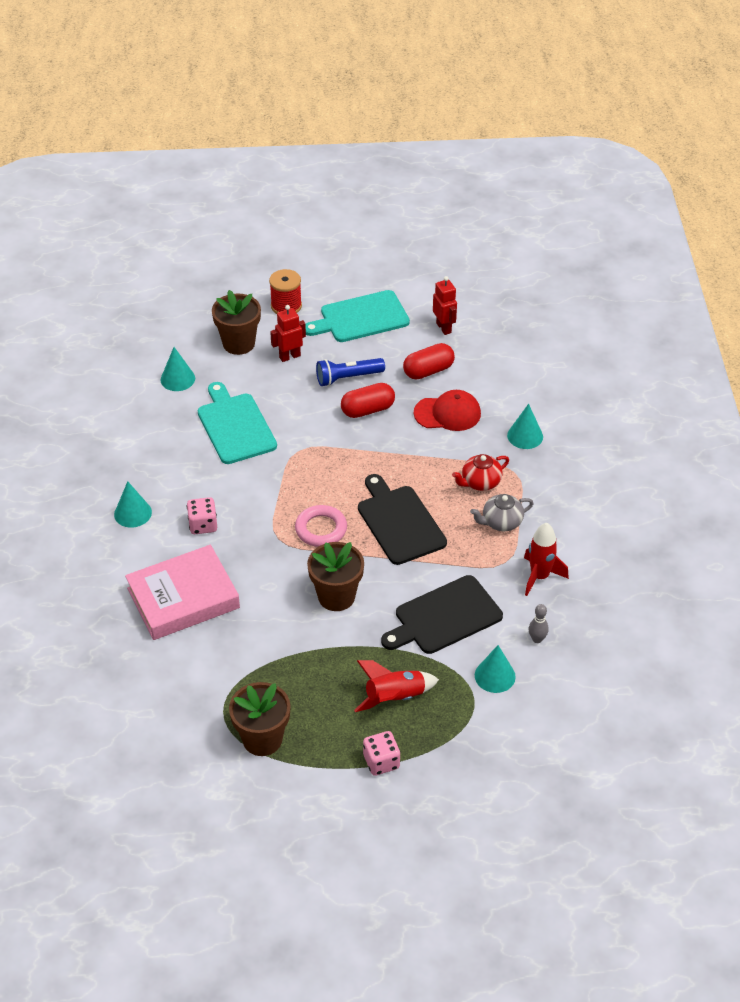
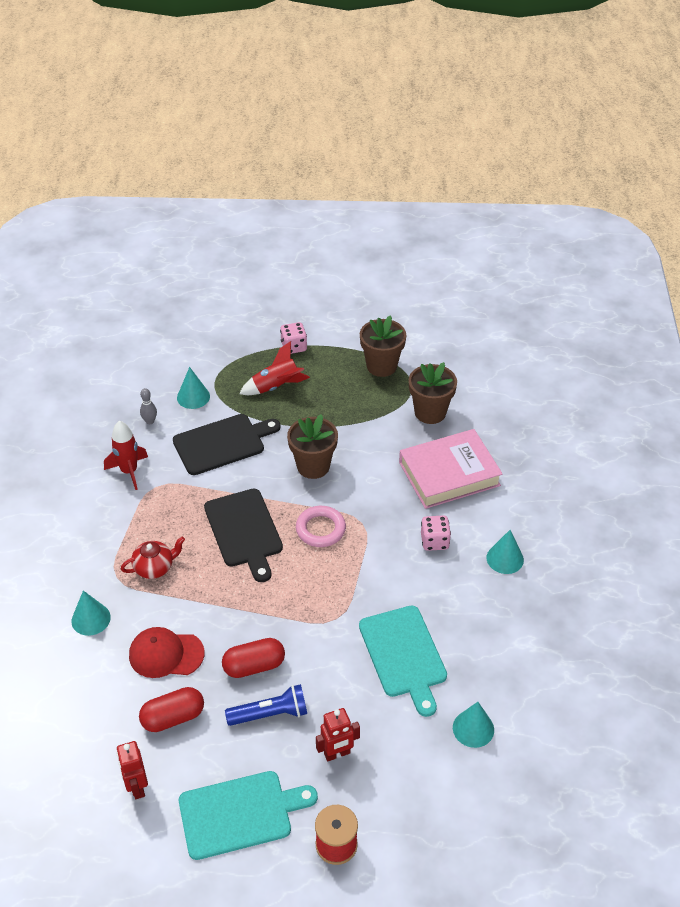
camera: 175 degrees left, 0 degrees up
(239, 343) = (400, 780): brown flower pot -> brown flower pot (430, 412)
(501, 522) = (147, 524): grey teapot -> none

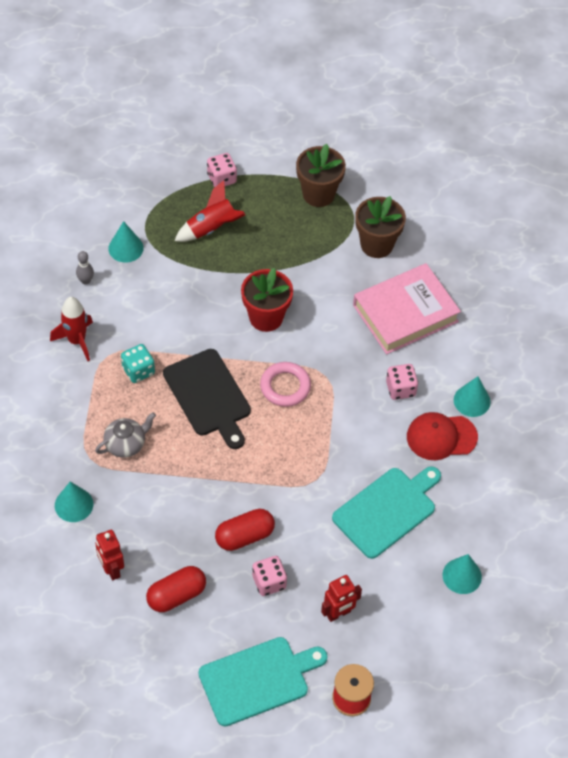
camera: 10 degrees left, 10 degrees up
(137, 787) = (156, 665): red robot -> red robot (111, 569)
(154, 567) = (126, 444): red teapot -> grey teapot
(166, 654) = (156, 533): red cap -> red cap (441, 437)
(181, 502) = (138, 371): none -> turquoise dice
(222, 443) = (167, 300): black cutting board -> none
(270, 714) = (269, 582): blue flashlight -> pink dice
(313, 466) = (266, 317): brown flower pot -> red flower pot
(404, 655) = (387, 510): turquoise cutting board -> turquoise cutting board turned 105 degrees counterclockwise

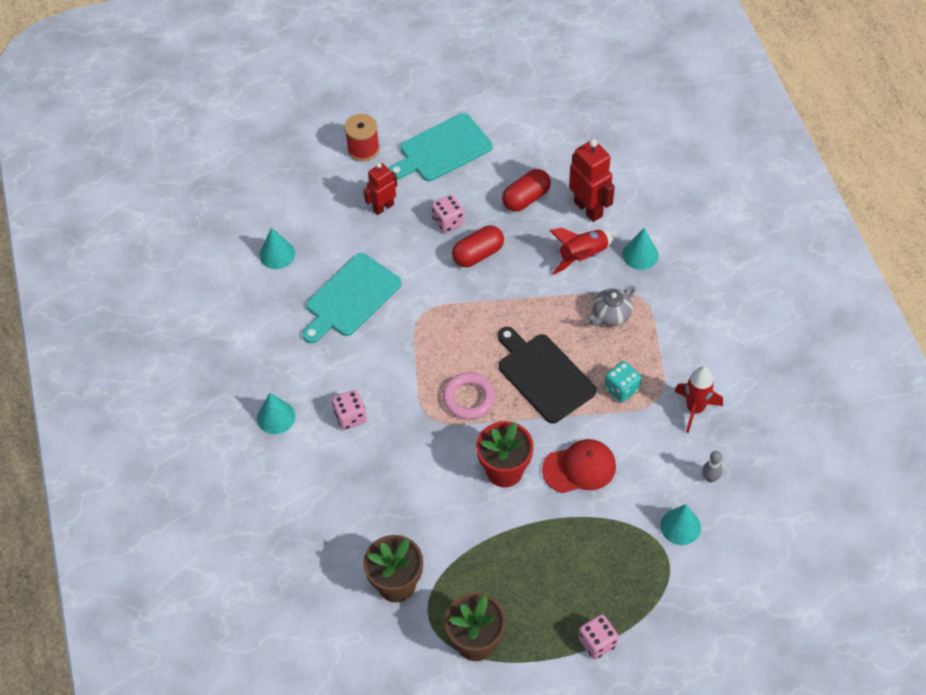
camera: 175 degrees right, 0 degrees up
(111, 569) = (588, 209): red robot -> red robot, size x1.52
(211, 228) = (591, 570): red rocket -> red rocket (582, 256)
(405, 313) = (354, 503): pink book -> none
(441, 437) = (304, 375): red cap -> red cap (579, 468)

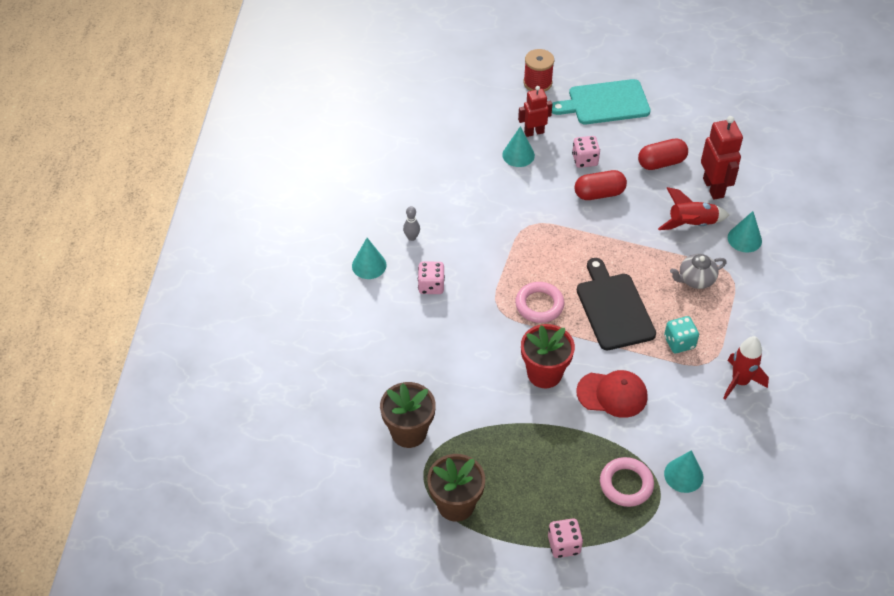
camera: 20 degrees right, 5 degrees down
(277, 254) = (428, 141): turquoise cone -> turquoise cone (518, 155)
(351, 298) = (474, 193): turquoise cutting board -> none
(630, 557) = (626, 484): none -> pink ring
(710, 478) = (729, 444): grey bowling pin -> grey bowling pin (412, 237)

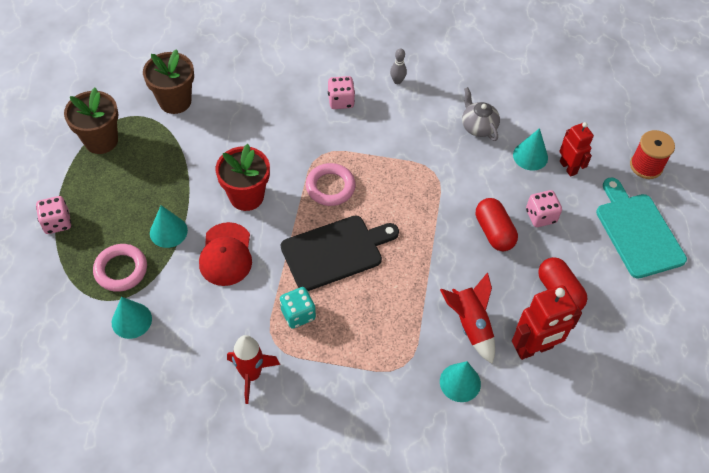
camera: 80 degrees right, 5 degrees up
(369, 265) = (357, 54): turquoise cone -> turquoise cone (168, 231)
(695, 279) = (388, 330): grey teapot -> grey teapot (478, 127)

